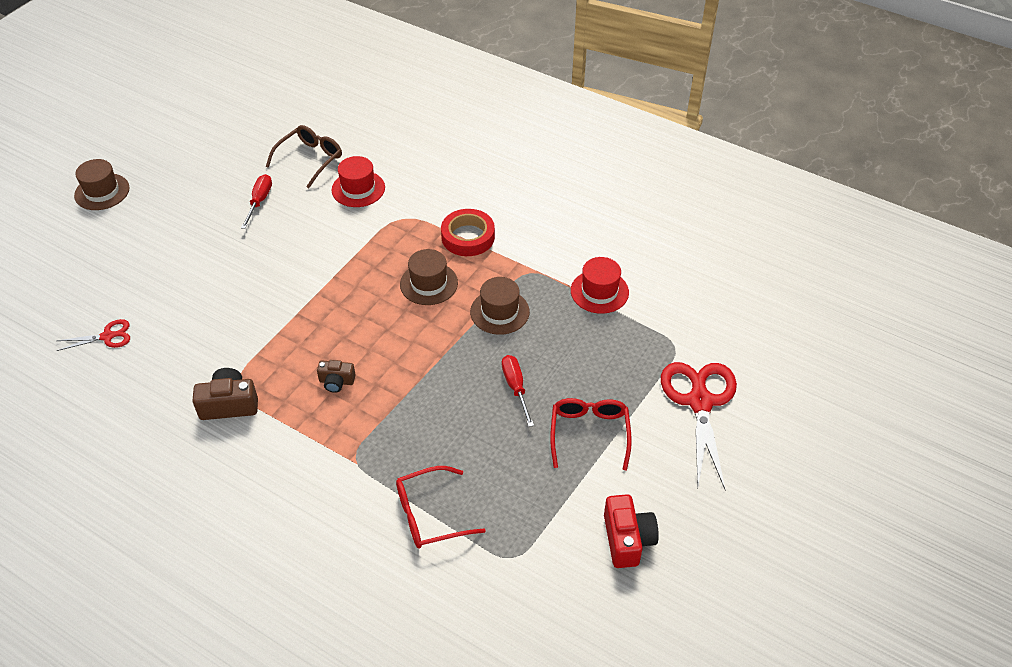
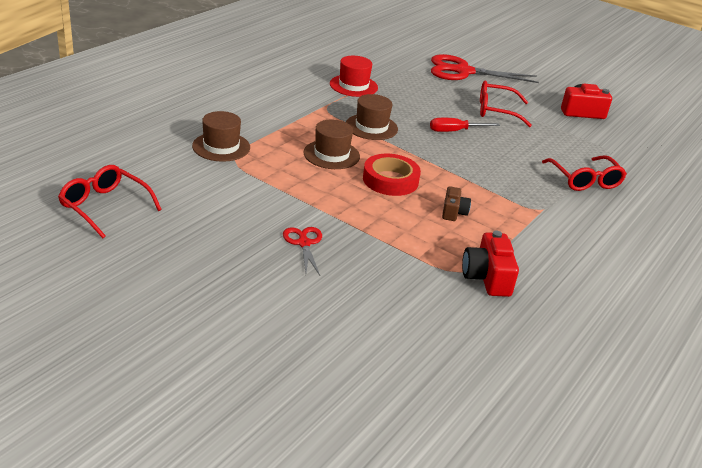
camera: 90 degrees left, 15 degrees down
(102, 192) = (78, 397): brown hat -> brown hat (221, 147)
(107, 336) = (388, 375): red scissors -> red scissors (304, 243)
(229, 404) = (487, 277): brown camera -> red camera
(259, 201) = (168, 247): red screwdriver -> none
(310, 159) = (105, 207): brown glasses -> red glasses
(358, 189) = (176, 179): red hat -> none
(468, 237) = (273, 129): red tape -> red tape (390, 180)

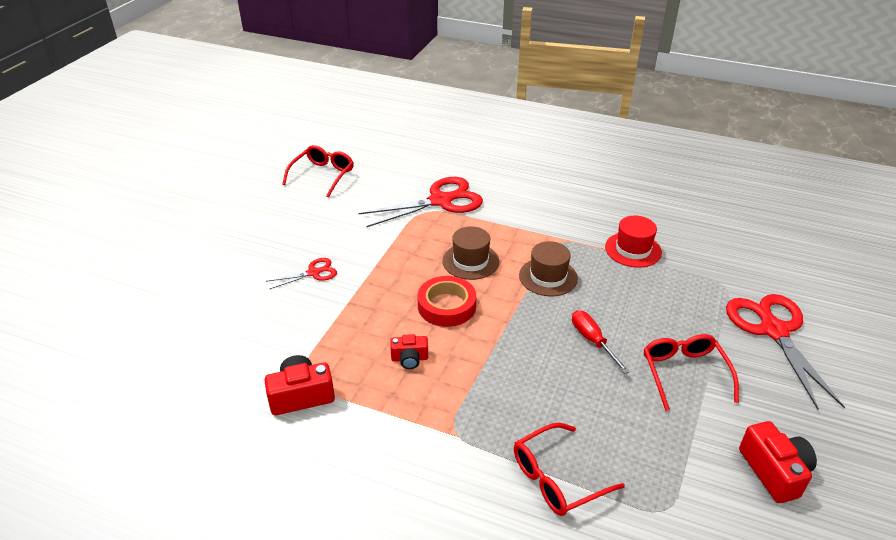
camera: 80 degrees right, 5 degrees up
(221, 147) = (440, 201): brown hat -> red scissors
(453, 212) = (409, 359): brown camera -> red camera

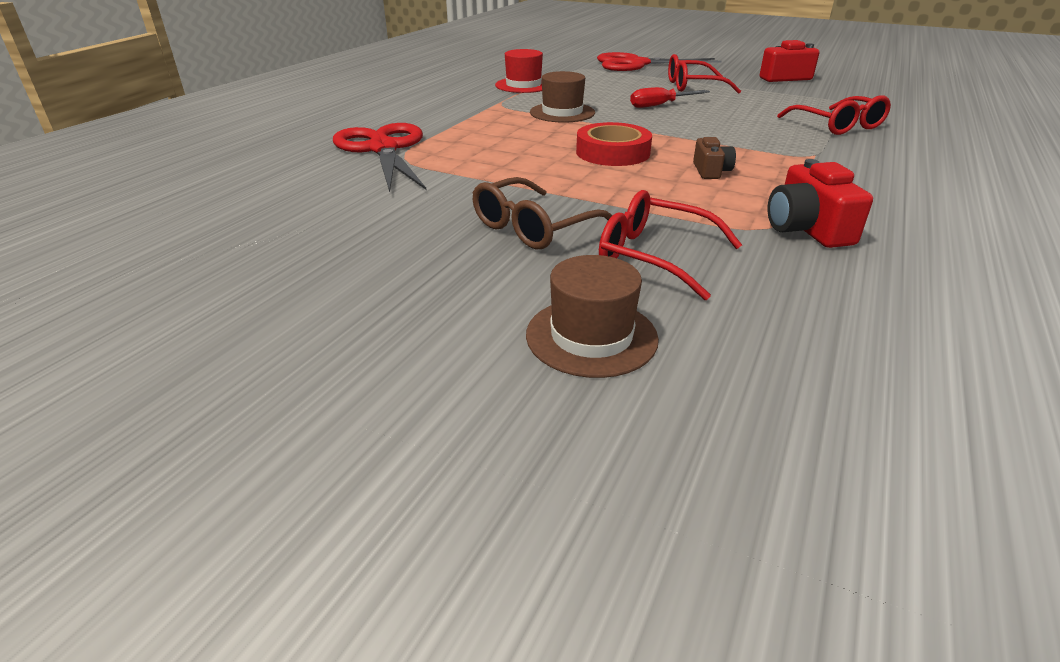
camera: 85 degrees left, 5 degrees down
(313, 273) = (533, 227): red scissors -> brown glasses
(322, 175) = (227, 226): red glasses -> red glasses (654, 256)
(409, 359) = (711, 171): red camera -> brown camera
(470, 261) = (527, 139): brown hat -> brown hat (591, 336)

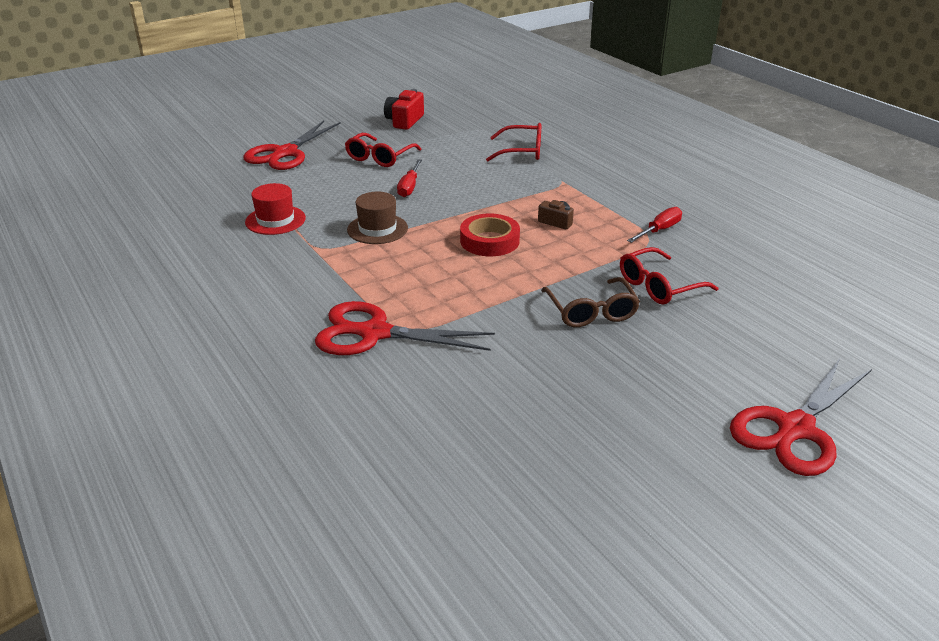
camera: 60 degrees left, 0 degrees up
(361, 450) = (795, 429): none -> red scissors
(591, 336) = (731, 335): brown hat -> none
(807, 229) = (659, 230): red camera -> red screwdriver

